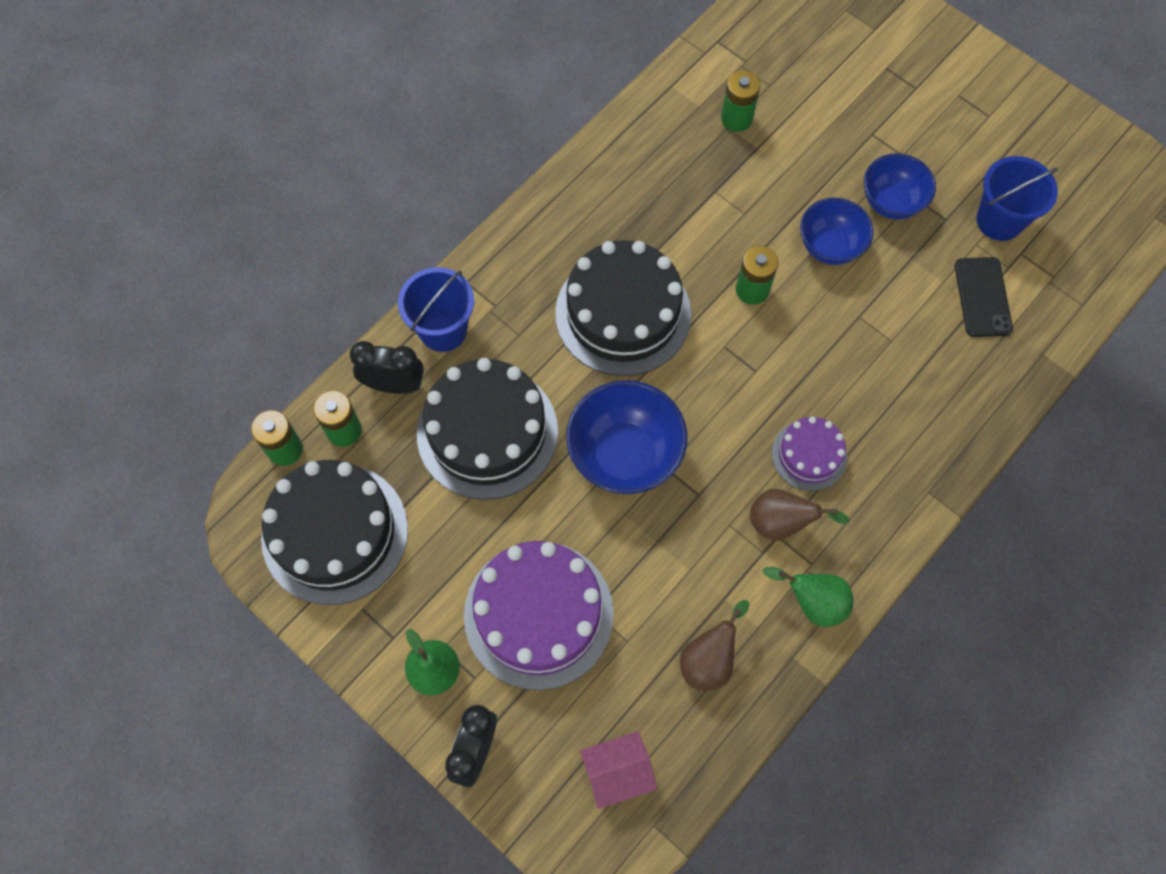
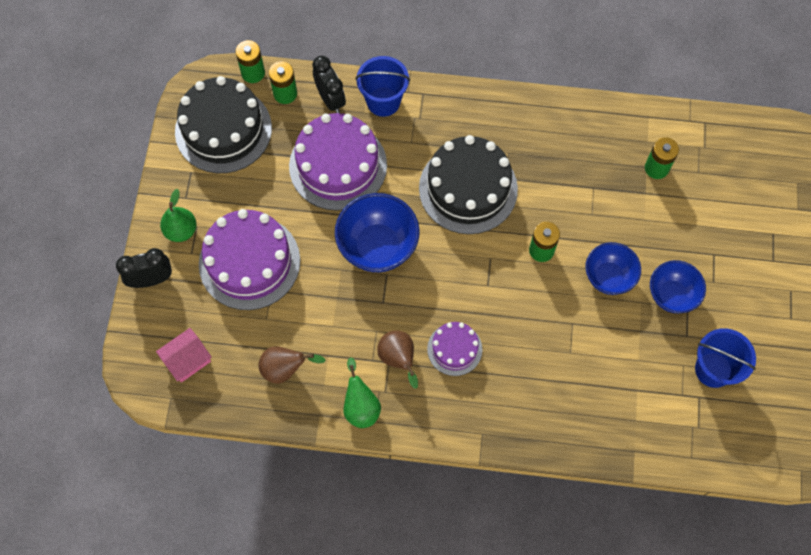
camera: 55 degrees right, 0 degrees up
(487, 432) = (338, 165): black cake -> purple cake
(617, 772) = (187, 360): pink house -> pink house turned 75 degrees counterclockwise
(982, 297) = (646, 390): black phone -> none

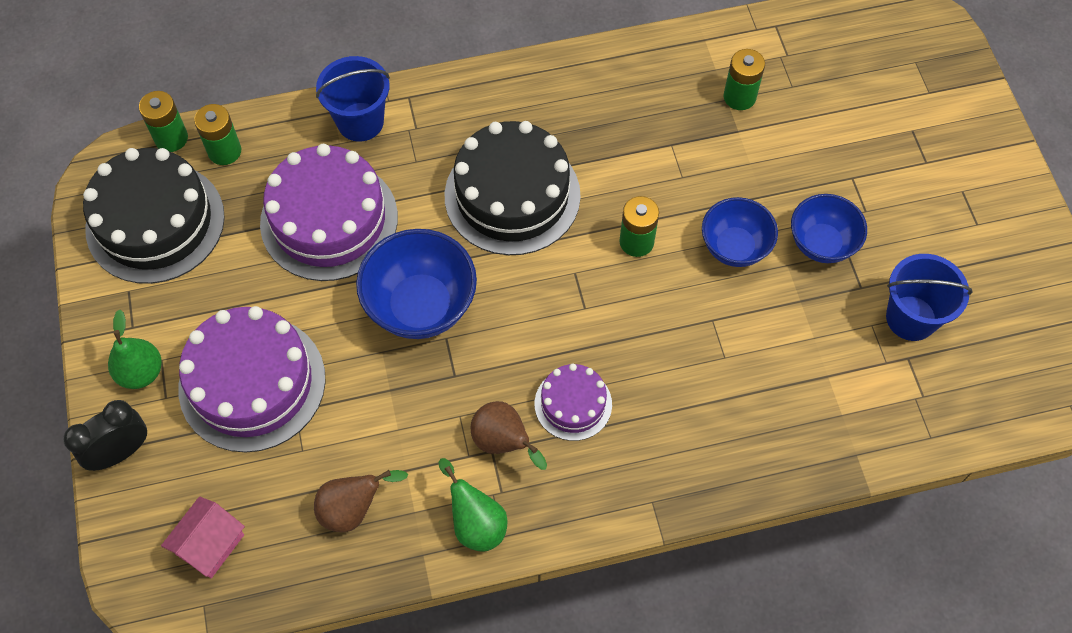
camera: 20 degrees left, 5 degrees down
(330, 100) = (289, 140): black clock -> none

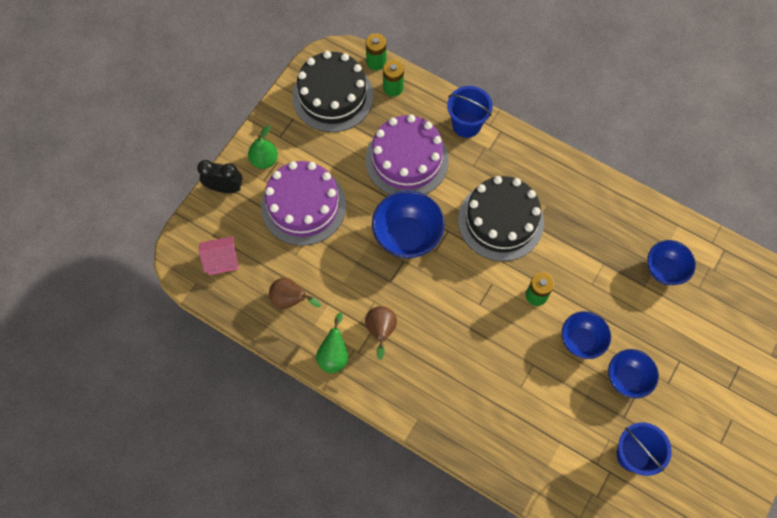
camera: 45 degrees right, 5 degrees up
(573, 404) = (428, 343): purple cake -> none
(739, 97) = (664, 270): green battery -> blue bowl

